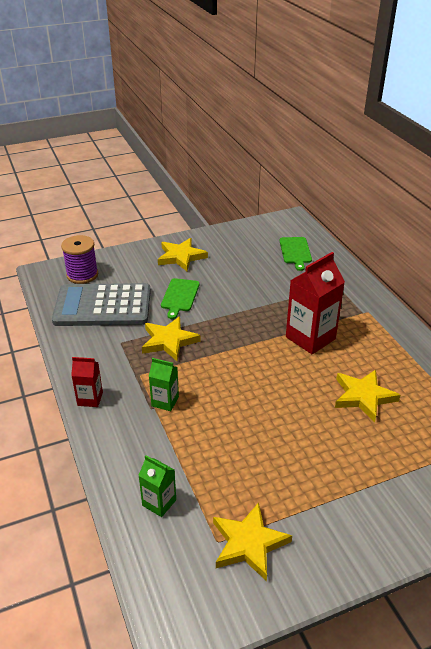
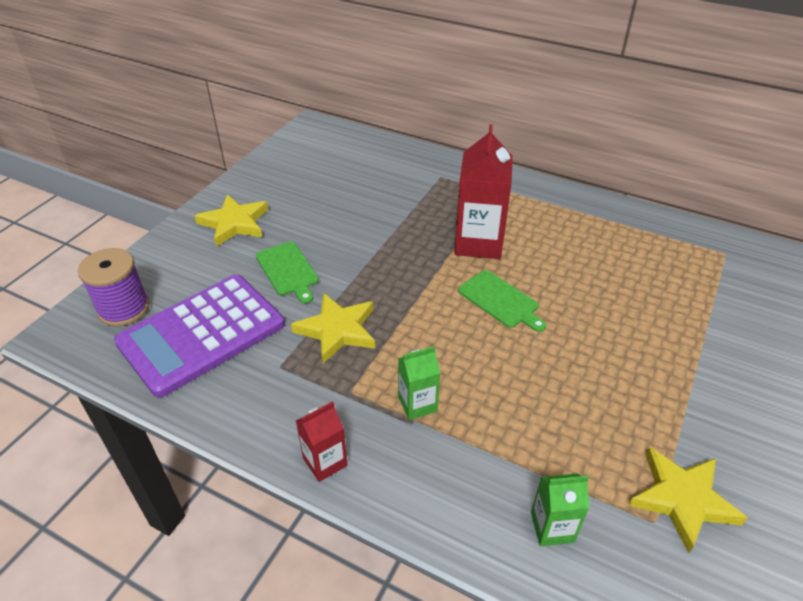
camera: 40 degrees left, 5 degrees up
(103, 306) = (202, 334): grey calculator -> purple calculator
(295, 251) = (358, 159): green cutting board -> green cutting board (500, 300)
(363, 396) = (592, 274): yellow star -> none

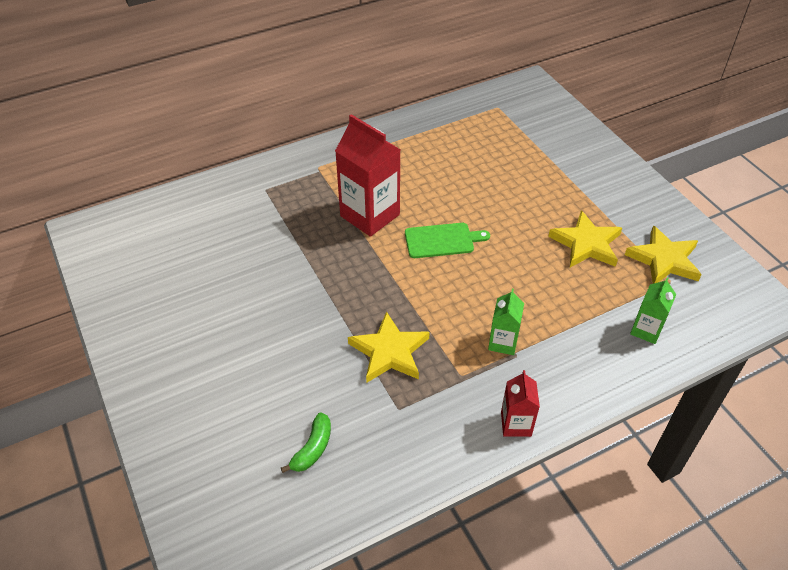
camera: 55 degrees left, 5 degrees up
(124, 309) = (221, 500): purple spool -> none
(202, 334) = (312, 448): purple calculator -> green banana
(234, 223) = (178, 360): yellow star -> yellow star (586, 244)
(288, 270) = (286, 350): green cutting board -> none

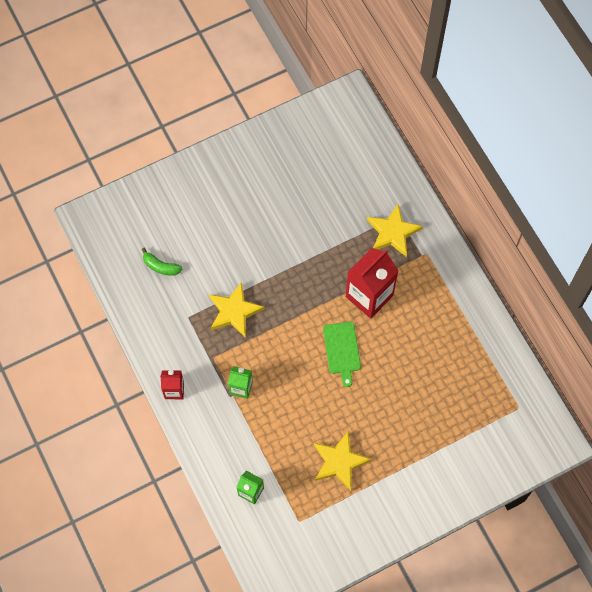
camera: 90 degrees right, 20 degrees up
(664, 260) = (322, 521): yellow star -> yellow star (392, 232)

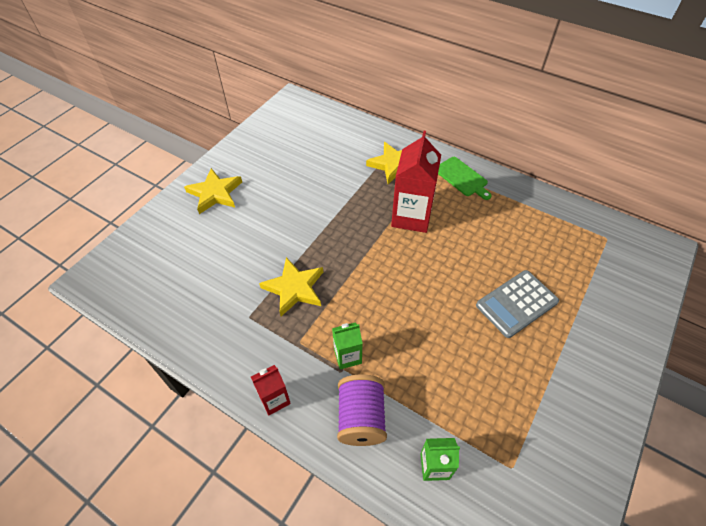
camera: 30 degrees left, 15 degrees down
(161, 266) = (193, 285): green banana -> none
(224, 435) = (361, 418): none -> purple spool
(339, 461) = (501, 374): yellow star -> yellow star (215, 193)
(342, 350) = (421, 270): green cutting board -> green cutting board (462, 178)
(394, 418) = (516, 303): none -> grey calculator

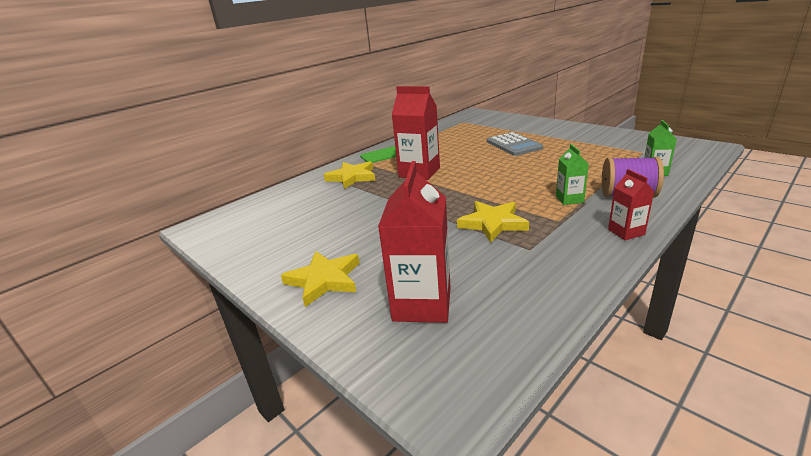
camera: 75 degrees left, 25 degrees down
(181, 252) = (422, 304): none -> red carton

